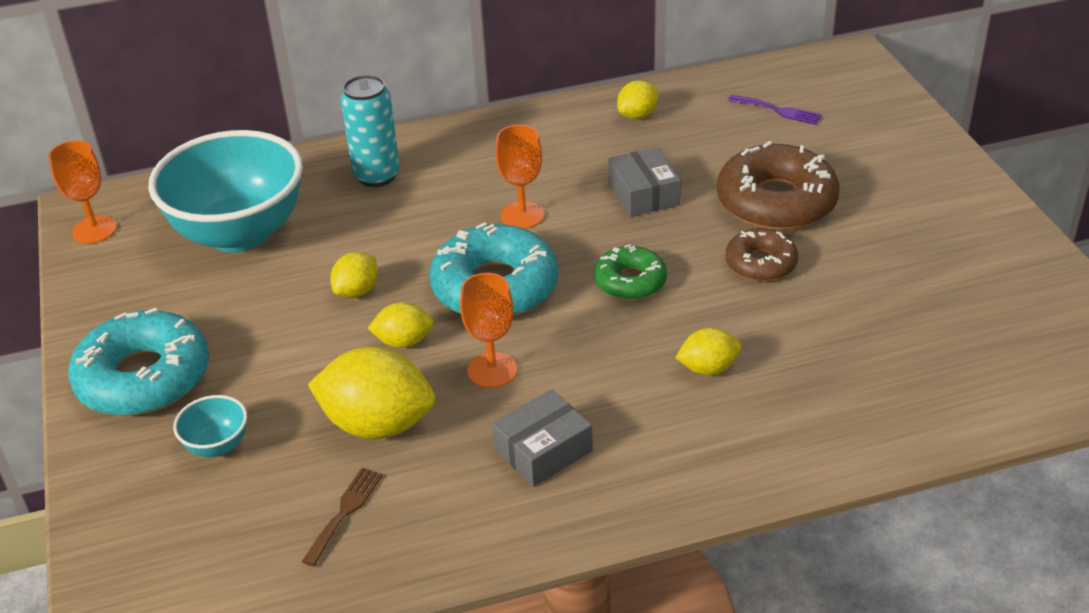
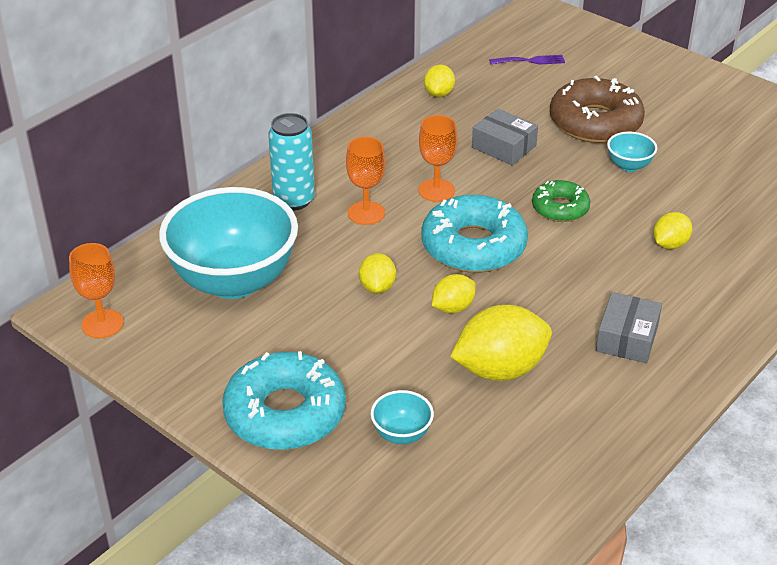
camera: 35 degrees left, 0 degrees up
(345, 512) = (544, 435): brown fork -> none
(492, 370) = (535, 301): orange goblet -> orange goblet (366, 213)
(761, 263) = (629, 166): brown donut -> turquoise bowl

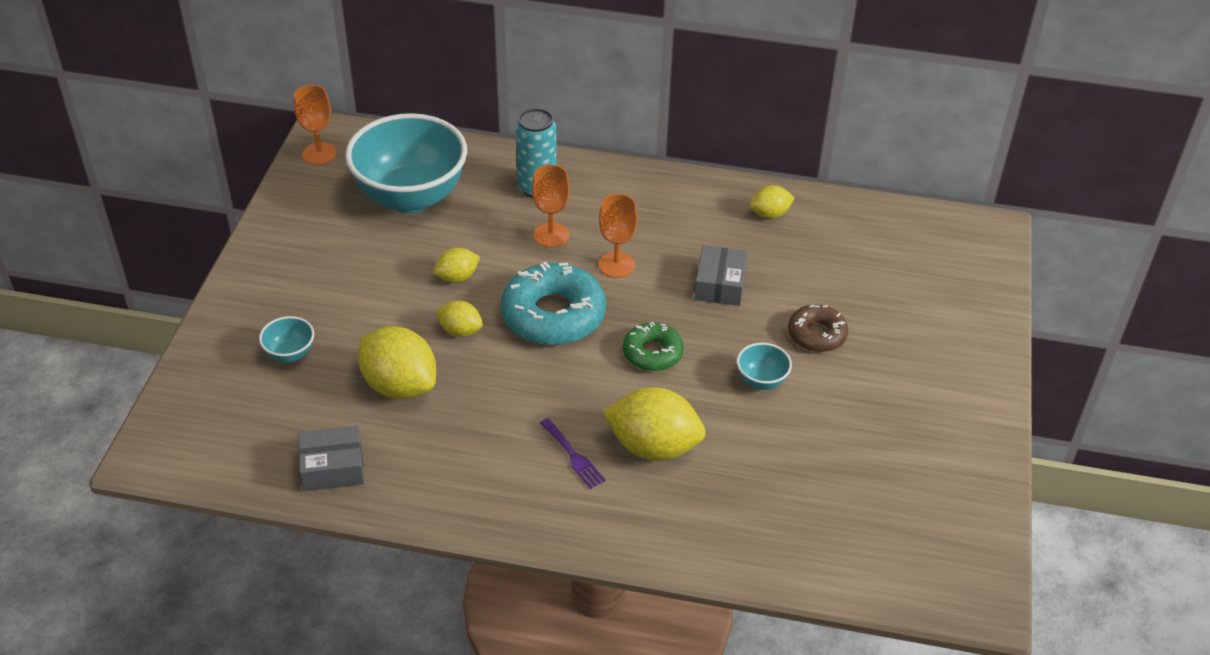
camera: 60 degrees right, 5 degrees up
(285, 413) = (278, 283): turquoise donut -> none
(530, 61) = (886, 255): purple fork -> purple fork (573, 456)
(595, 122) = (817, 334): brown donut -> brown donut, size x0.57
(627, 338) = (492, 455): grey box -> grey box (333, 467)
(669, 244) = (653, 447): yellow lemon -> yellow lemon, size x1.86

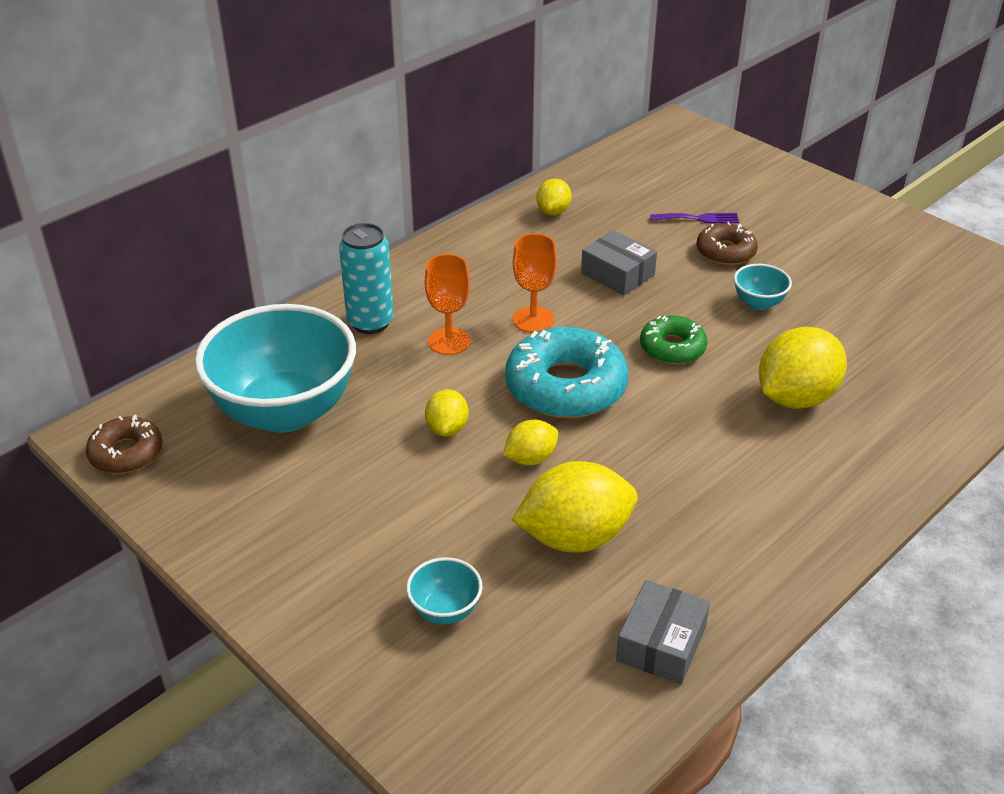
camera: 55 degrees left, 5 degrees down
(319, 154) = (126, 453): orange goblet -> brown donut
(573, 456) = (772, 453): purple fork -> purple fork (699, 218)

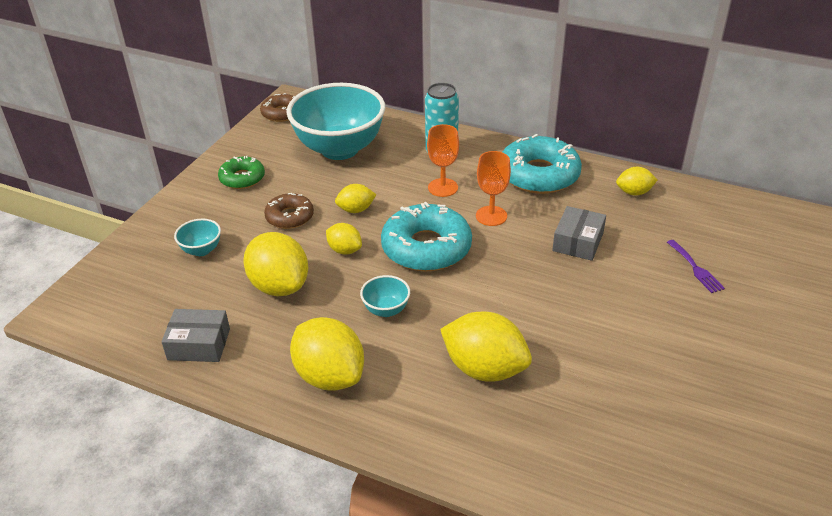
camera: 70 degrees right, 0 degrees up
(475, 262) = (538, 175): none -> turquoise donut
(672, 348) = (504, 289): green donut -> green donut (242, 178)
(725, 252) = (659, 293): brown donut -> brown donut (289, 217)
(758, 303) = (599, 326): turquoise bowl -> turquoise bowl (386, 310)
(767, 523) = (329, 376): none -> yellow lemon

